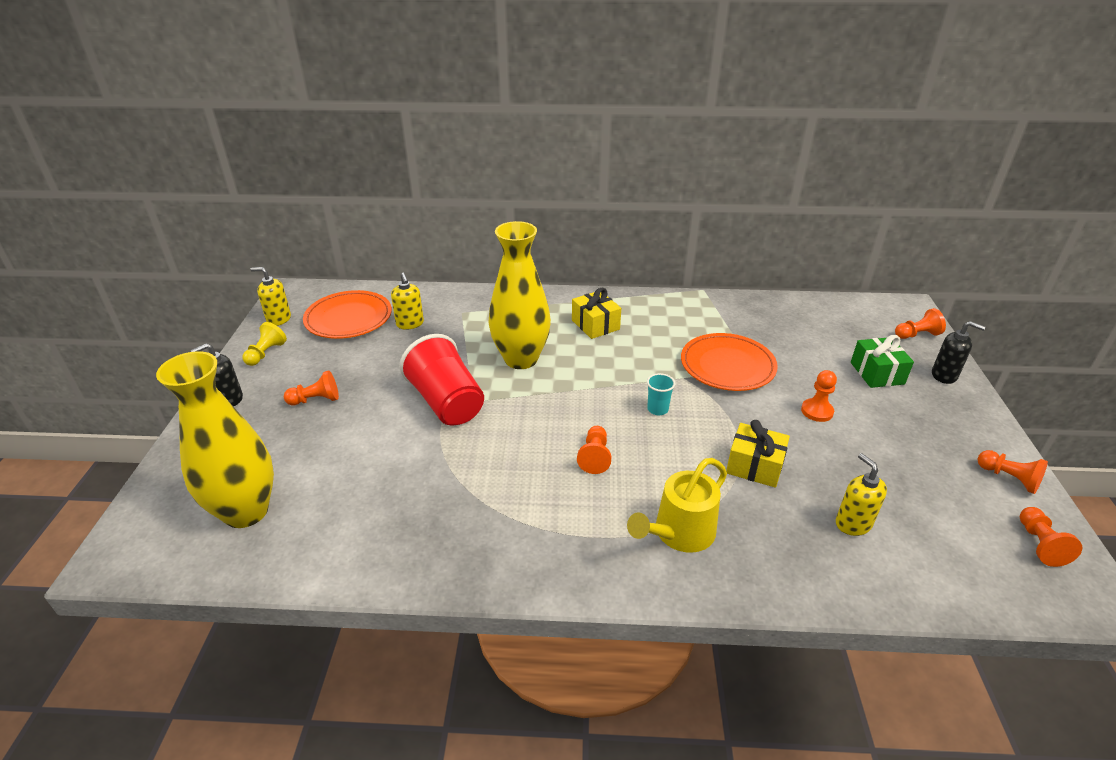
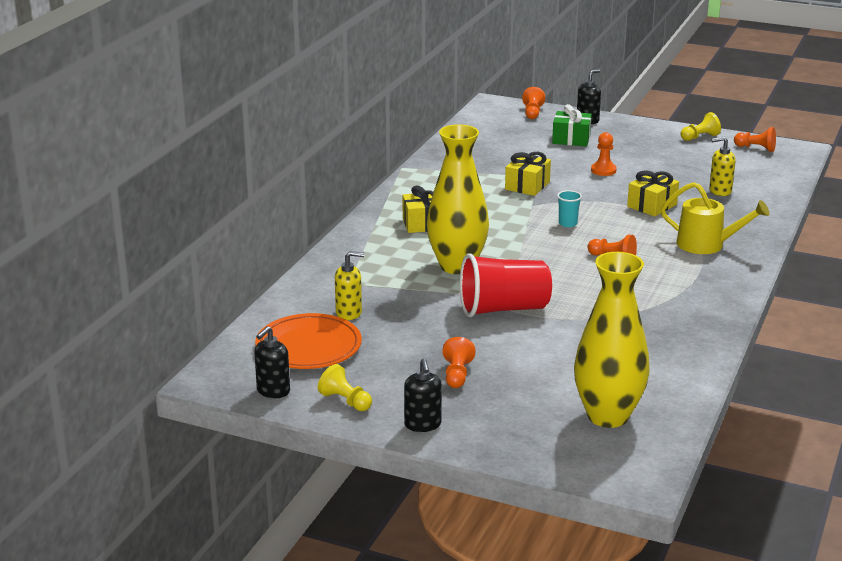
camera: 70 degrees left, 10 degrees down
(278, 319) = (273, 391): yellow soap dispenser -> black soap dispenser
(679, 533) = (706, 245): yellow watering can -> yellow watering can turned 45 degrees counterclockwise
(727, 366) = (527, 186): orange plate -> yellow gift
(1009, 478) = (700, 137): orange pawn -> yellow pawn

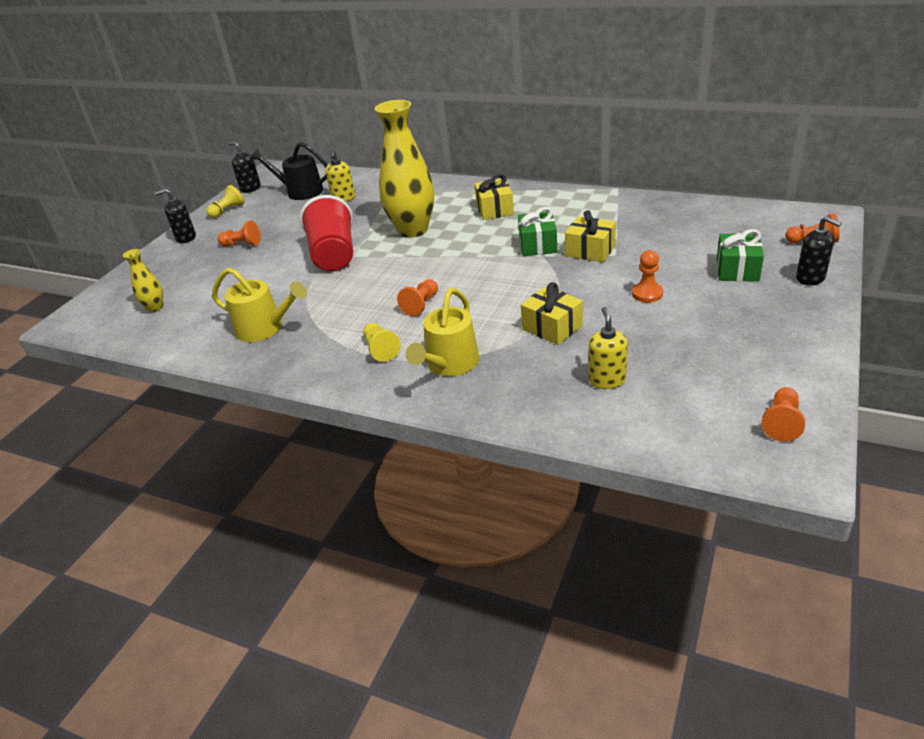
camera: 95 degrees right, 10 degrees up
(309, 347) = (300, 191): orange plate -> black watering can
(510, 206) = (537, 245): none -> green gift
(568, 223) = (500, 277): turquoise cup -> none
(608, 416) = (155, 308): yellow vase -> yellow vase, size x0.46
(653, 336) = (264, 328): none -> yellow watering can
(700, 137) = (800, 368): yellow pawn -> yellow pawn (381, 349)

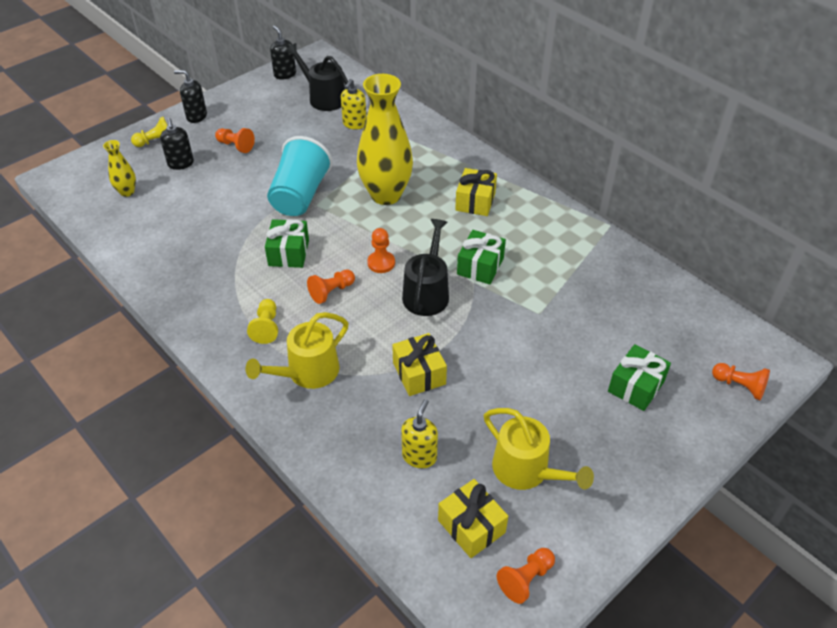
camera: 20 degrees right, 10 degrees up
(227, 211) = (249, 96): yellow pawn -> yellow pawn (156, 141)
(264, 328) = (194, 258): yellow watering can -> yellow watering can (526, 470)
(334, 255) = (300, 195): red cup -> turquoise cup
(357, 294) = (288, 253): none -> green gift
(508, 276) = (427, 293): none -> black watering can
(590, 251) = (521, 296): yellow gift -> yellow gift (471, 526)
(647, 294) = (530, 375): orange pawn -> orange pawn (381, 263)
(810, 278) = (695, 431): black soap dispenser -> black soap dispenser (181, 164)

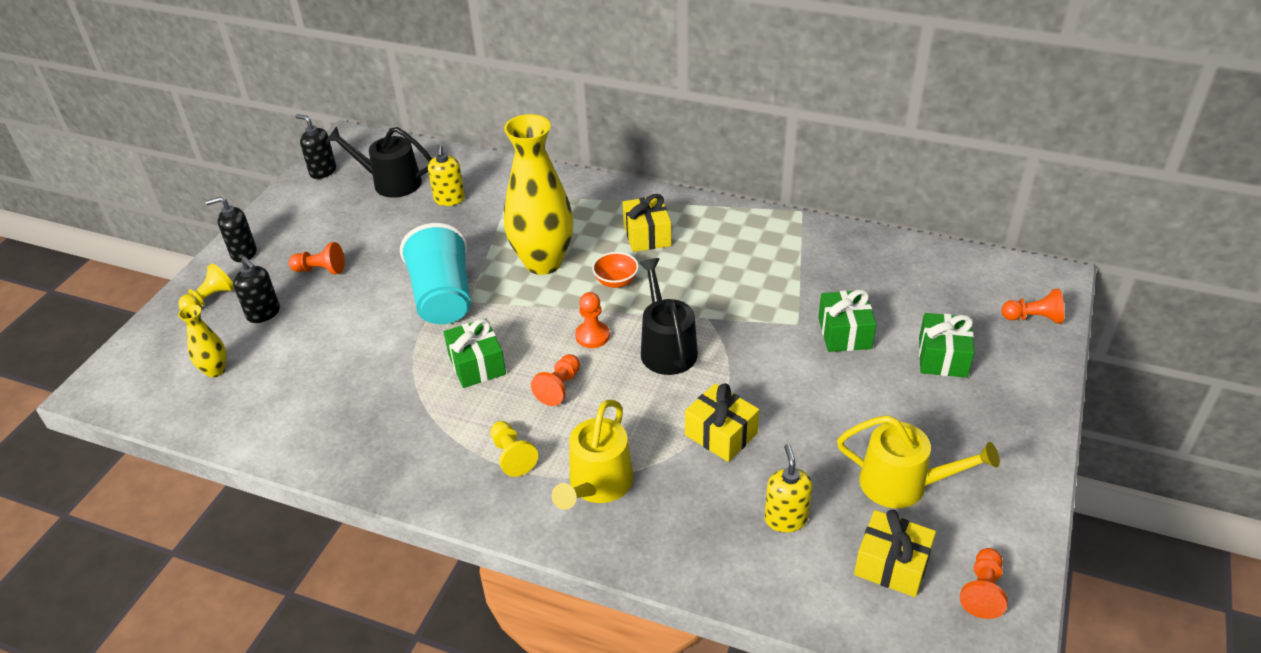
camera: 25 degrees left, 5 degrees down
(427, 228) = (616, 281): none -> orange bowl
(480, 266) = (702, 299): green gift -> green gift (844, 333)

